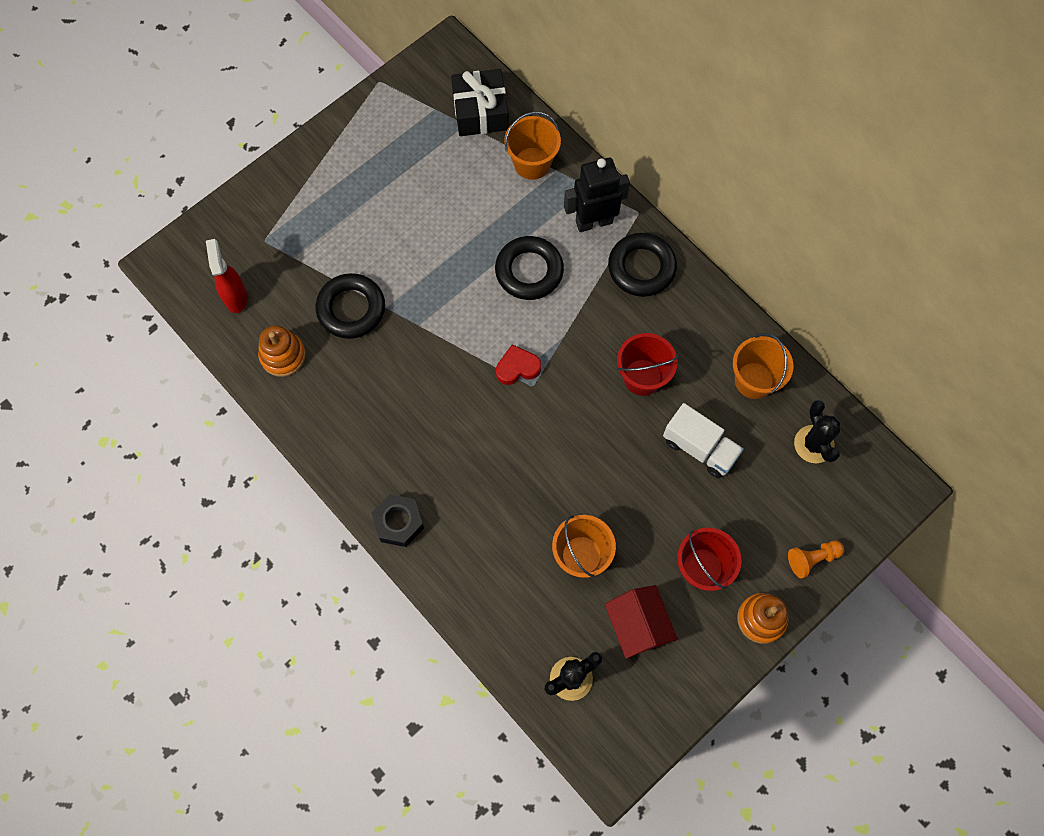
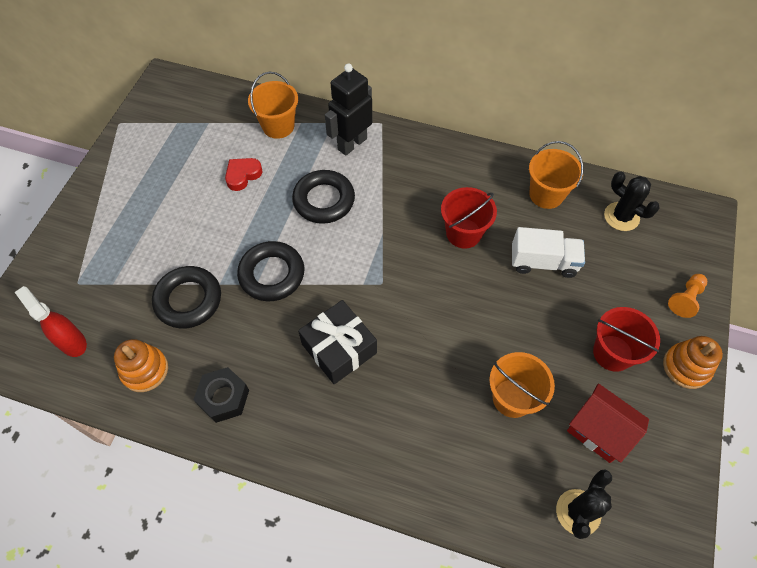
camera: 30 degrees left, 10 degrees down
(399, 522) = (337, 460): black nut -> black nut (224, 398)
(480, 111) = (215, 109): black gift -> black gift (339, 348)
(517, 367) = (360, 275): red heart -> red heart (243, 175)
(641, 268) = (409, 158): black ring -> black ring (272, 274)

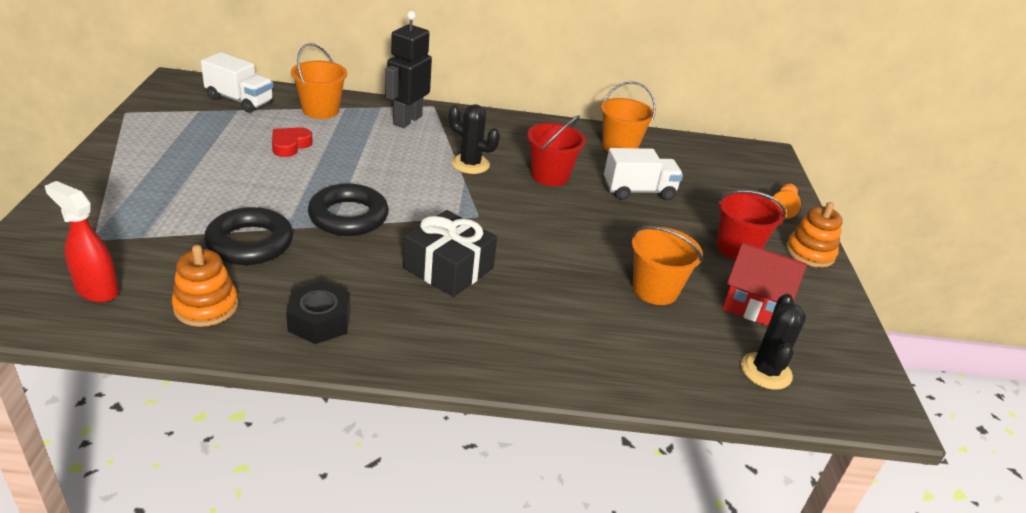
camera: 20 degrees left, 25 degrees down
(212, 109) = (240, 100): none -> white truck
(324, 200) = (390, 159): black ring -> none
(621, 217) = (697, 158): black cactus -> black cactus (470, 164)

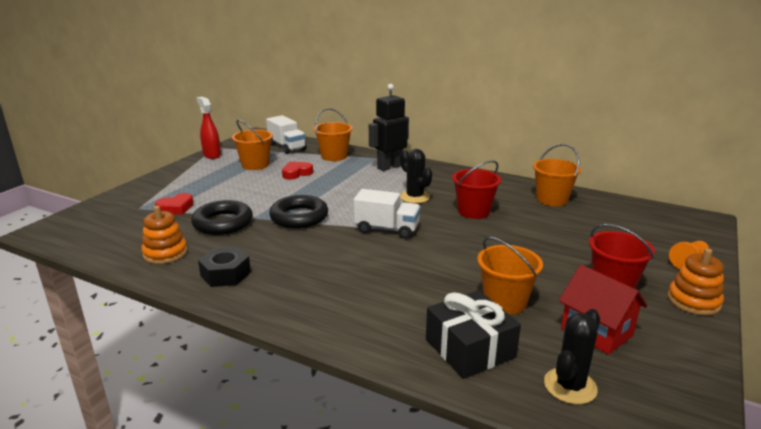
camera: 30 degrees right, 10 degrees down
(96, 290) = (115, 234): red spray bottle -> red spray bottle (212, 155)
(156, 229) = (176, 208): none -> red heart
(217, 137) = (255, 165): none -> orange bucket
(448, 268) = (342, 258): black gift -> black gift (470, 348)
(638, 191) = (545, 231): white truck -> white truck (387, 229)

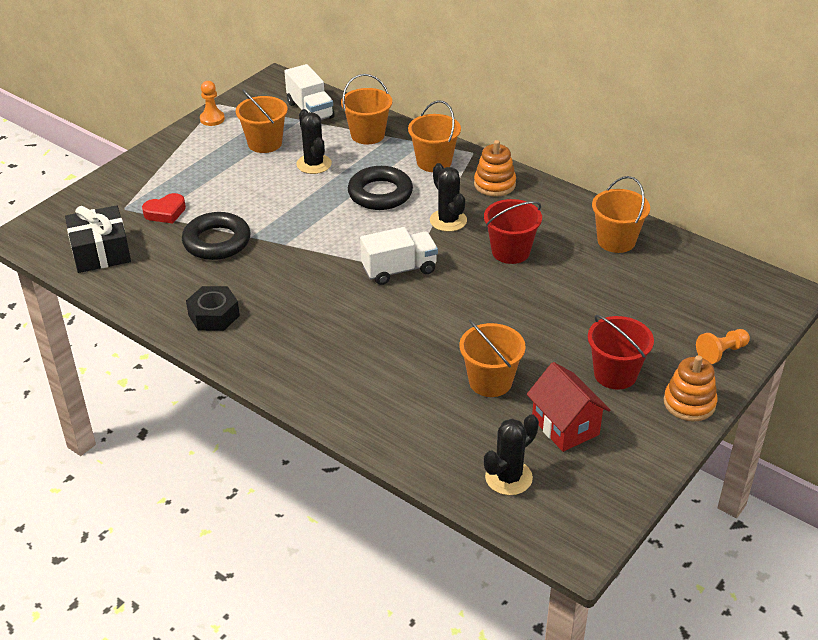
camera: 10 degrees right, 15 degrees up
(165, 253) = (153, 280): orange stacking toy -> orange stacking toy (494, 184)
(212, 155) = (212, 119): red spray bottle -> orange pawn
(296, 173) = (314, 164): red heart -> black cactus
(299, 217) = (303, 240): black ring -> black ring (380, 193)
(387, 229) = (399, 270): white truck -> white truck turned 45 degrees counterclockwise
(389, 167) = (434, 162): black robot -> orange bucket
(470, 348) = (433, 429): black gift -> black gift (100, 252)

